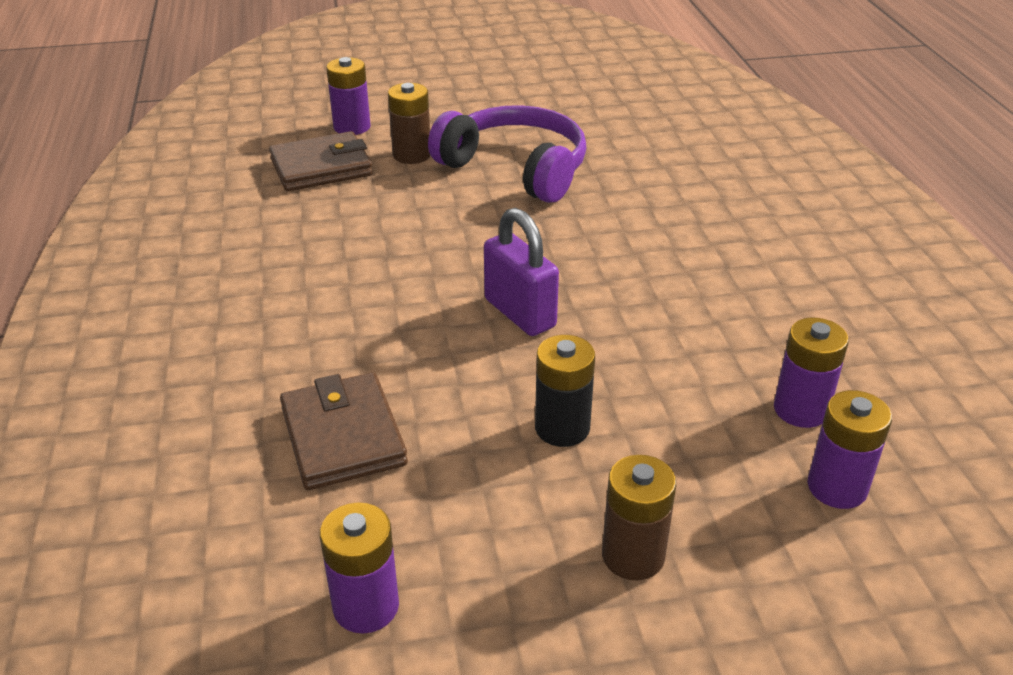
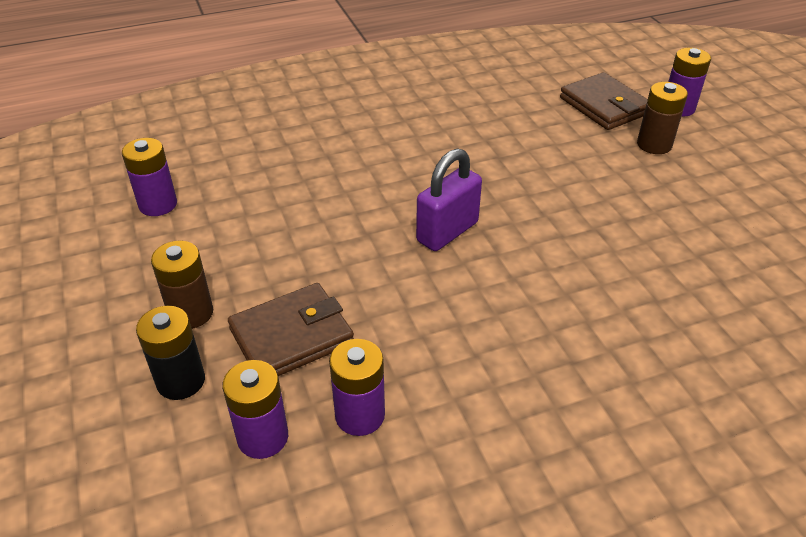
camera: 80 degrees right, 5 degrees up
(343, 436) = (294, 172): brown wallet -> brown wallet (292, 336)
(516, 169) = (670, 205): purple headphones -> none
(562, 428) = (315, 268): black battery -> black battery (181, 381)

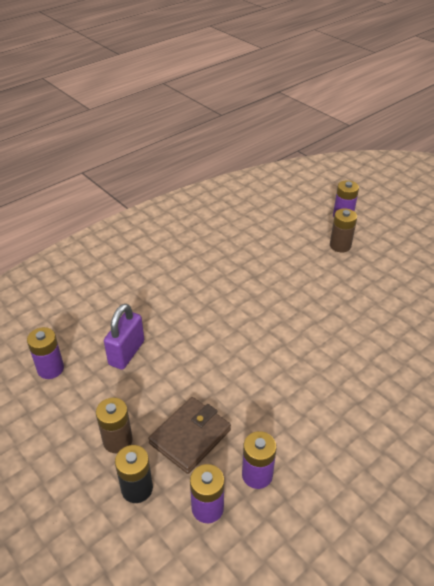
camera: 20 degrees left, 0 degrees up
(447, 232) = (248, 338): purple padlock -> purple padlock (126, 353)
(604, 106) = (300, 224): brown wallet -> none

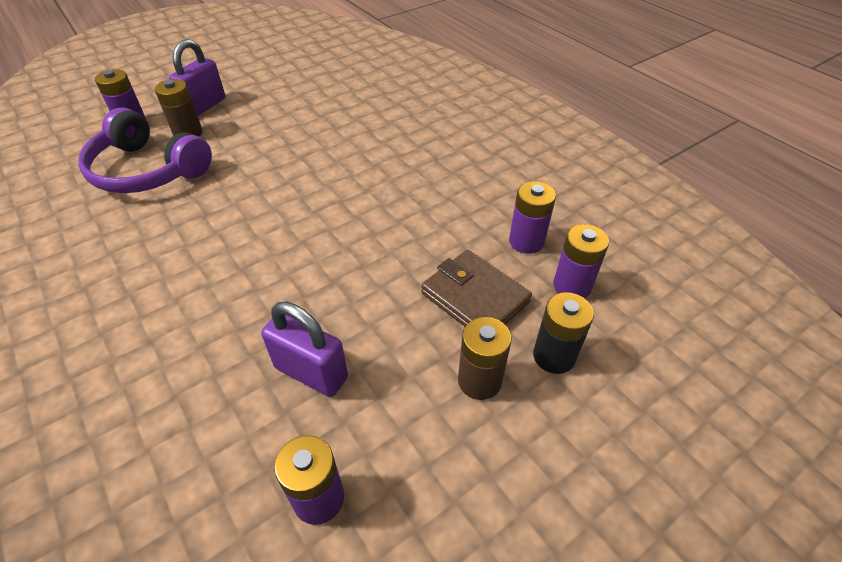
camera: 85 degrees left, 5 degrees up
(292, 239) = (148, 170): none -> purple headphones
(378, 245) = (204, 106): none -> purple padlock

